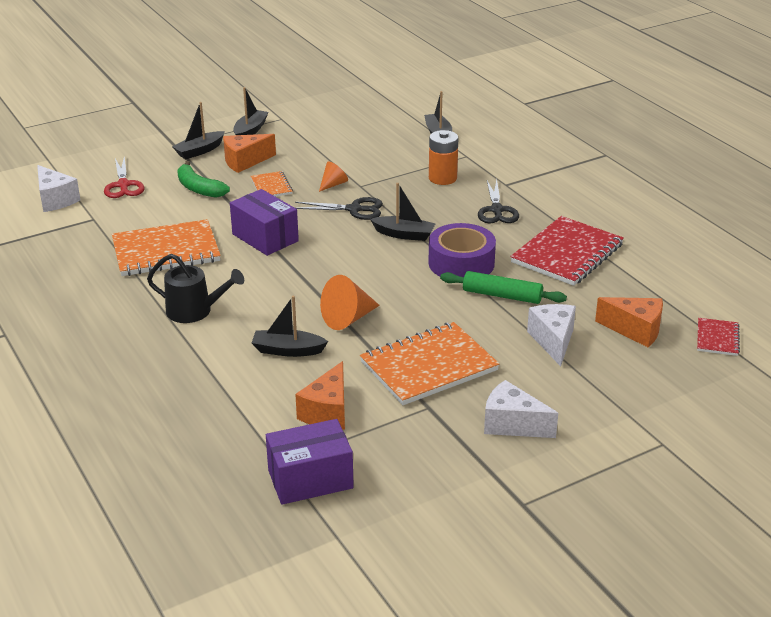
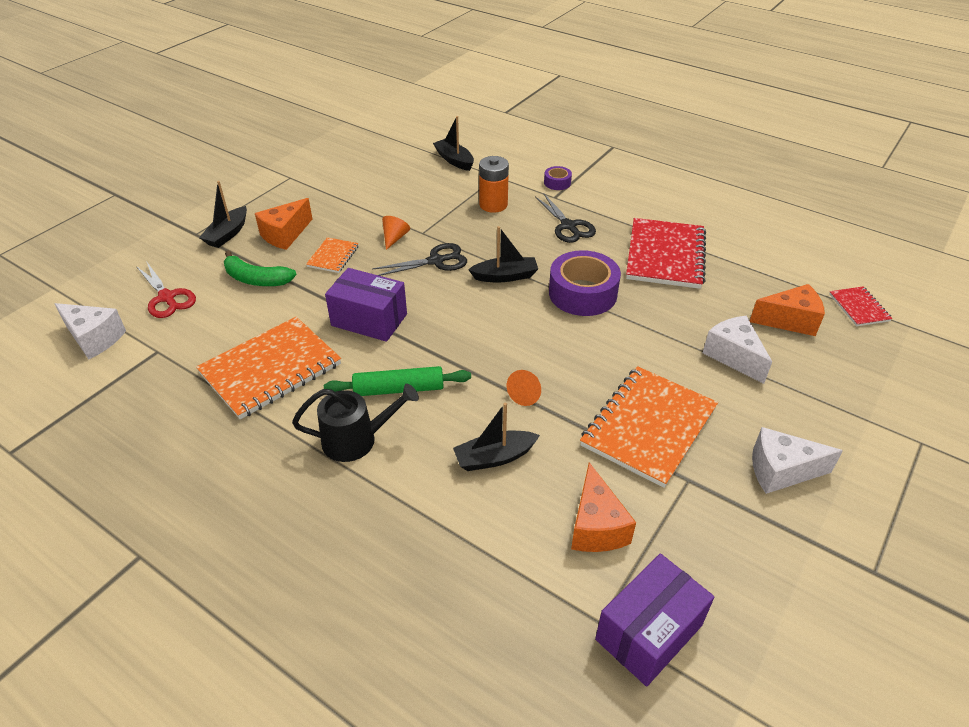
camera: 25 degrees left, 10 degrees up
(250, 131) = (267, 198): black boat -> none
(271, 186) = (333, 256): orange notebook -> orange notebook turned 60 degrees clockwise
(348, 318) = (526, 394): orange cone -> orange cone, size x0.60
(502, 295) = (648, 319): green rolling pin -> green rolling pin (399, 389)
(519, 173) = (557, 183): none -> purple tape

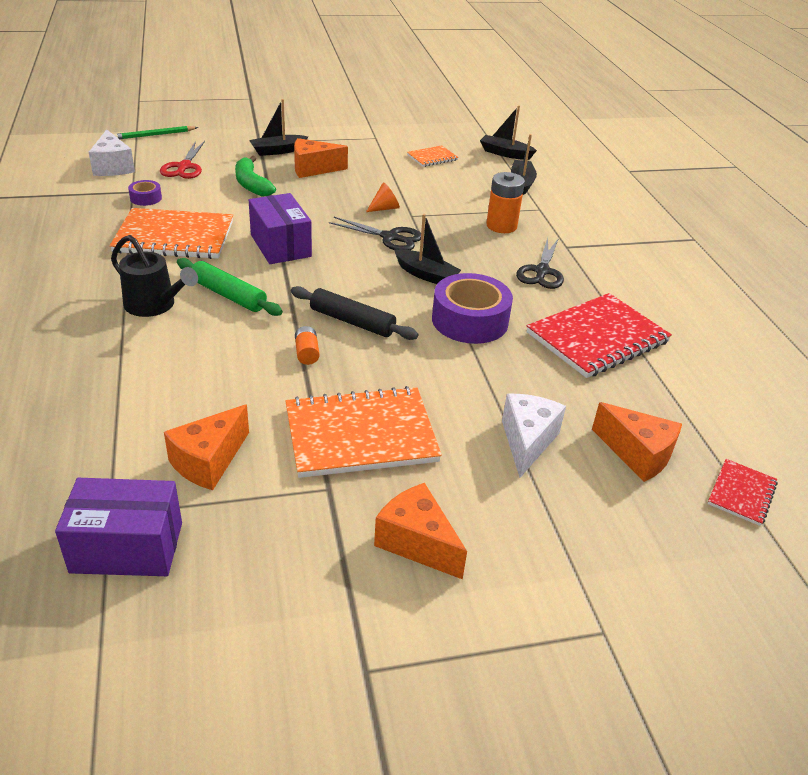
camera: 40 degrees right, 5 degrees down
(81, 282) = (154, 135): none -> green pencil
(333, 256) = (322, 197): orange notebook -> orange notebook (432, 157)
(494, 457) = (217, 373): black boat -> black boat (505, 153)
(516, 347) = (352, 321): none -> black rolling pin
(526, 394) = (307, 353): orange cone -> orange battery
(557, 183) = (587, 238): purple tape -> purple tape (146, 198)
(781, 471) = (416, 543): white cheese -> orange cheese

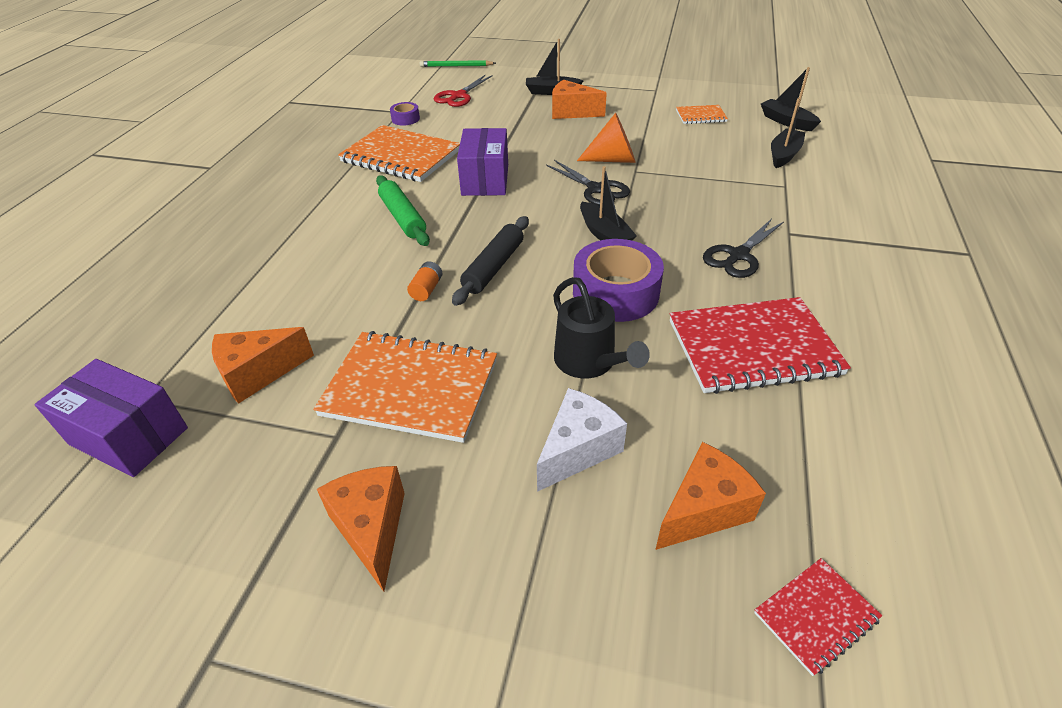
camera: 30 degrees right, 5 degrees up
(113, 167) = (401, 89): white cheese -> none
(154, 305) = (335, 214): black watering can -> black watering can (589, 362)
(251, 184) = (504, 119): green banana -> none
(352, 321) = (494, 267): black rolling pin -> black rolling pin turned 60 degrees clockwise
(385, 208) = (613, 159): orange cone -> orange cone, size x1.65
(501, 226) = (726, 197): orange battery -> none
(637, 454) = (703, 510): orange cheese -> orange cheese turned 105 degrees counterclockwise

